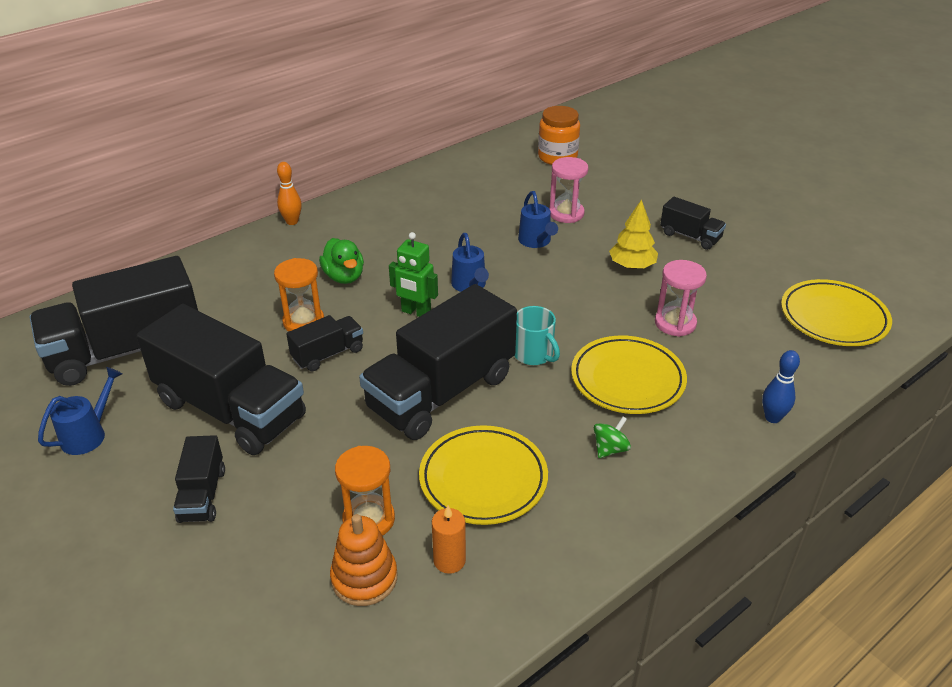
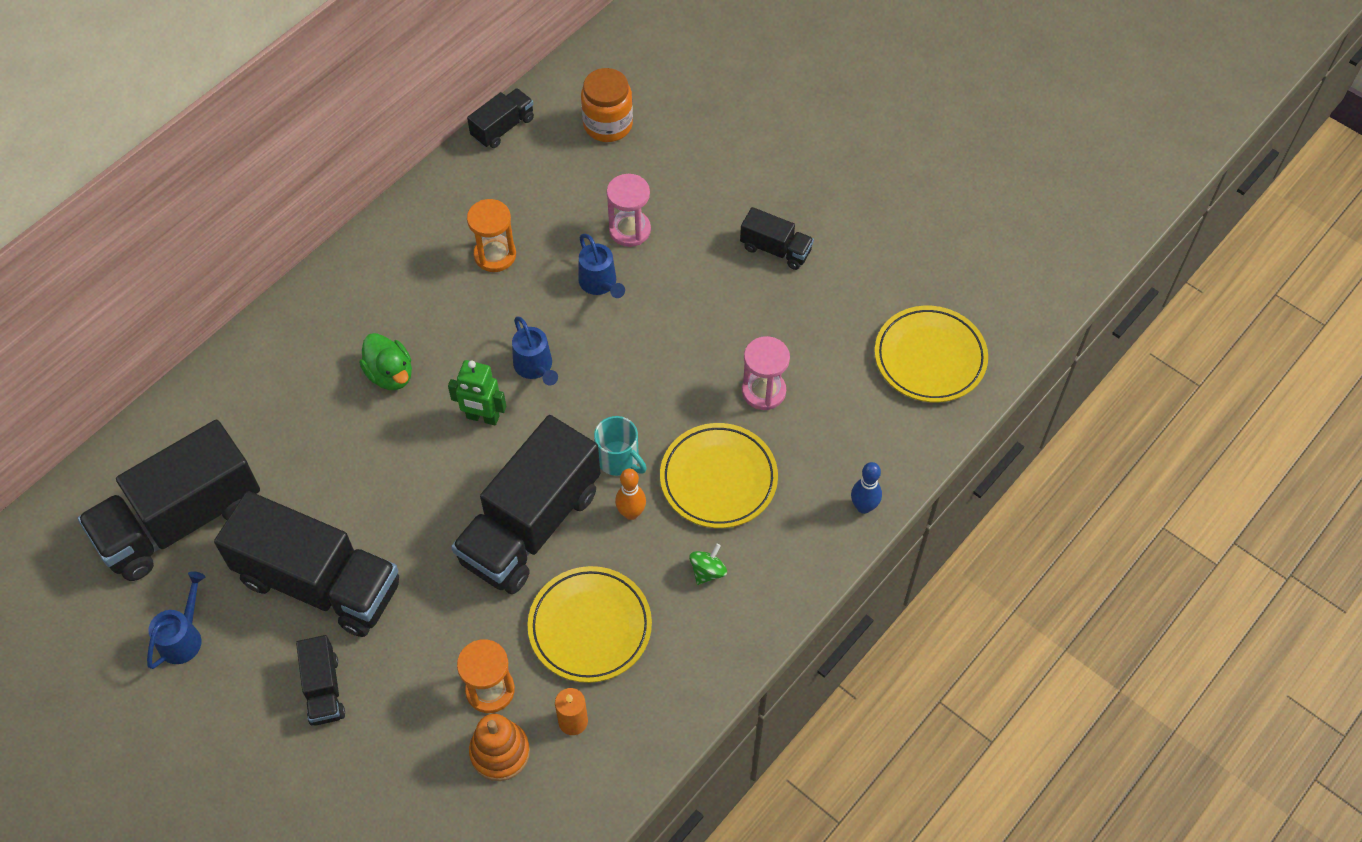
camera: 10 degrees left, 20 degrees up
(292, 222) = (305, 291): orange bowling pin -> orange bowling pin (631, 513)
(303, 321) = (362, 450): orange hourglass -> orange hourglass (495, 255)
(328, 354) = (401, 492): black truck -> black truck (503, 128)
(632, 266) = (712, 308): yellow tree -> none

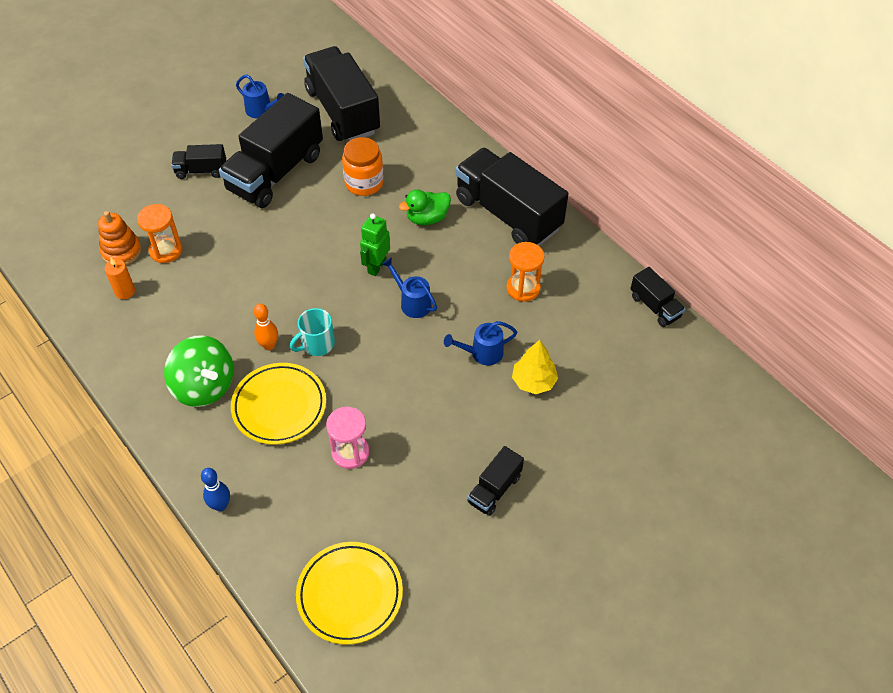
camera: 100 degrees right, 5 degrees down
(531, 526) = (279, 285): black truck -> black truck (508, 214)
(535, 367) = (412, 302): blue watering can -> blue watering can turned 60 degrees clockwise
(590, 627) = (188, 309): yellow plate -> none
(608, 124) = (652, 381): orange jar -> orange jar (364, 183)
(630, 230) = (534, 381): pink hourglass -> yellow tree
(707, 571) = (204, 386): green spinning top -> green spinning top, size x2.20

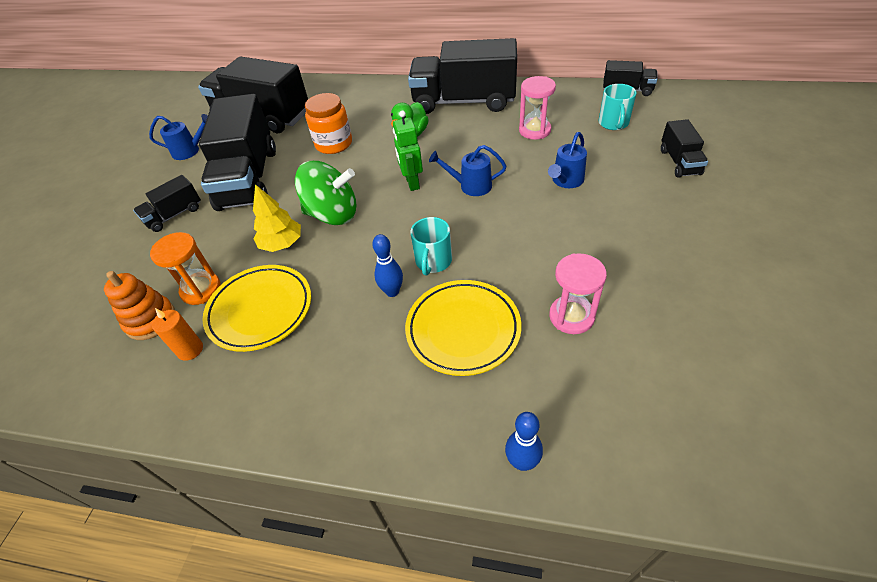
camera: 35 degrees left, 5 degrees down
(204, 386) = (370, 368): green spinning top -> green spinning top (333, 214)
(269, 345) = (392, 292): orange bowling pin -> blue bowling pin
(350, 594) = (744, 432): yellow plate -> yellow plate (260, 310)
(494, 489) = (710, 254): black truck -> black truck (679, 162)
(523, 288) = (534, 130): orange hourglass -> pink hourglass
(534, 381) = (624, 173): yellow tree -> yellow tree (282, 244)
(593, 331) = (613, 123): none -> turquoise mug

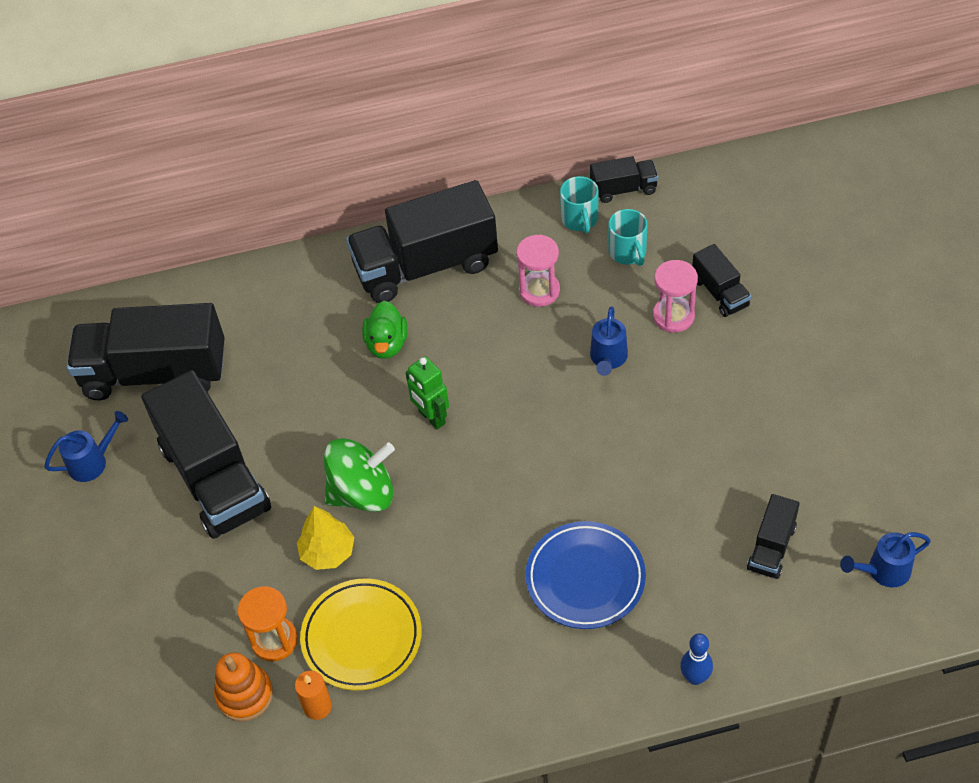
camera: 25 degrees left, 5 degrees up
(174, 215) = (157, 562): black truck -> black truck (771, 547)
(334, 144) = (292, 388): orange jar -> none
(392, 292) = (491, 564): blue bowling pin -> none
(433, 261) = (514, 513): turquoise mug -> turquoise mug (580, 219)
(463, 330) = (585, 578): yellow plate -> blue plate
(470, 186) = (503, 400): blue watering can -> blue watering can (883, 571)
(571, 316) = (681, 526): pink hourglass -> pink hourglass (673, 316)

